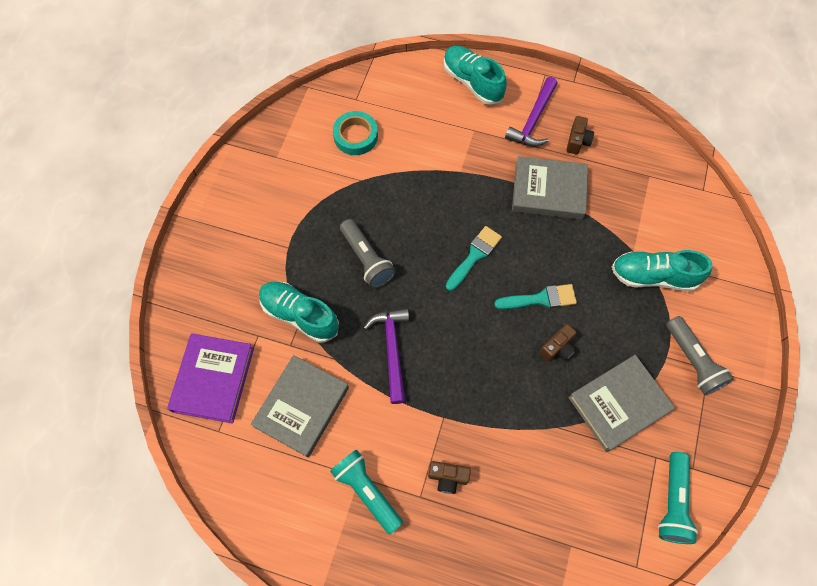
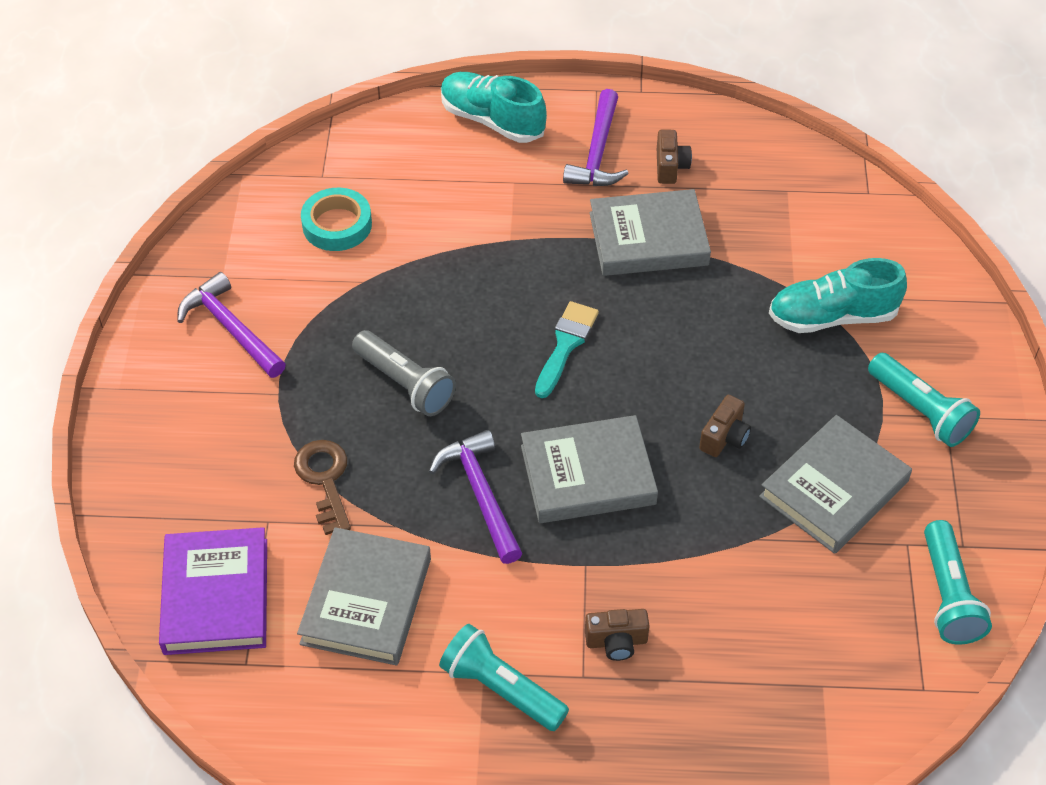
camera: 15 degrees left, 15 degrees down
(272, 195) = (231, 329): none -> purple hammer
(300, 315) = (325, 480): turquoise shoe -> brown key
(462, 353) = (587, 475): none -> grey book
(540, 299) = (680, 379): turquoise brush -> none
(692, 361) = (920, 411): grey flashlight -> turquoise flashlight

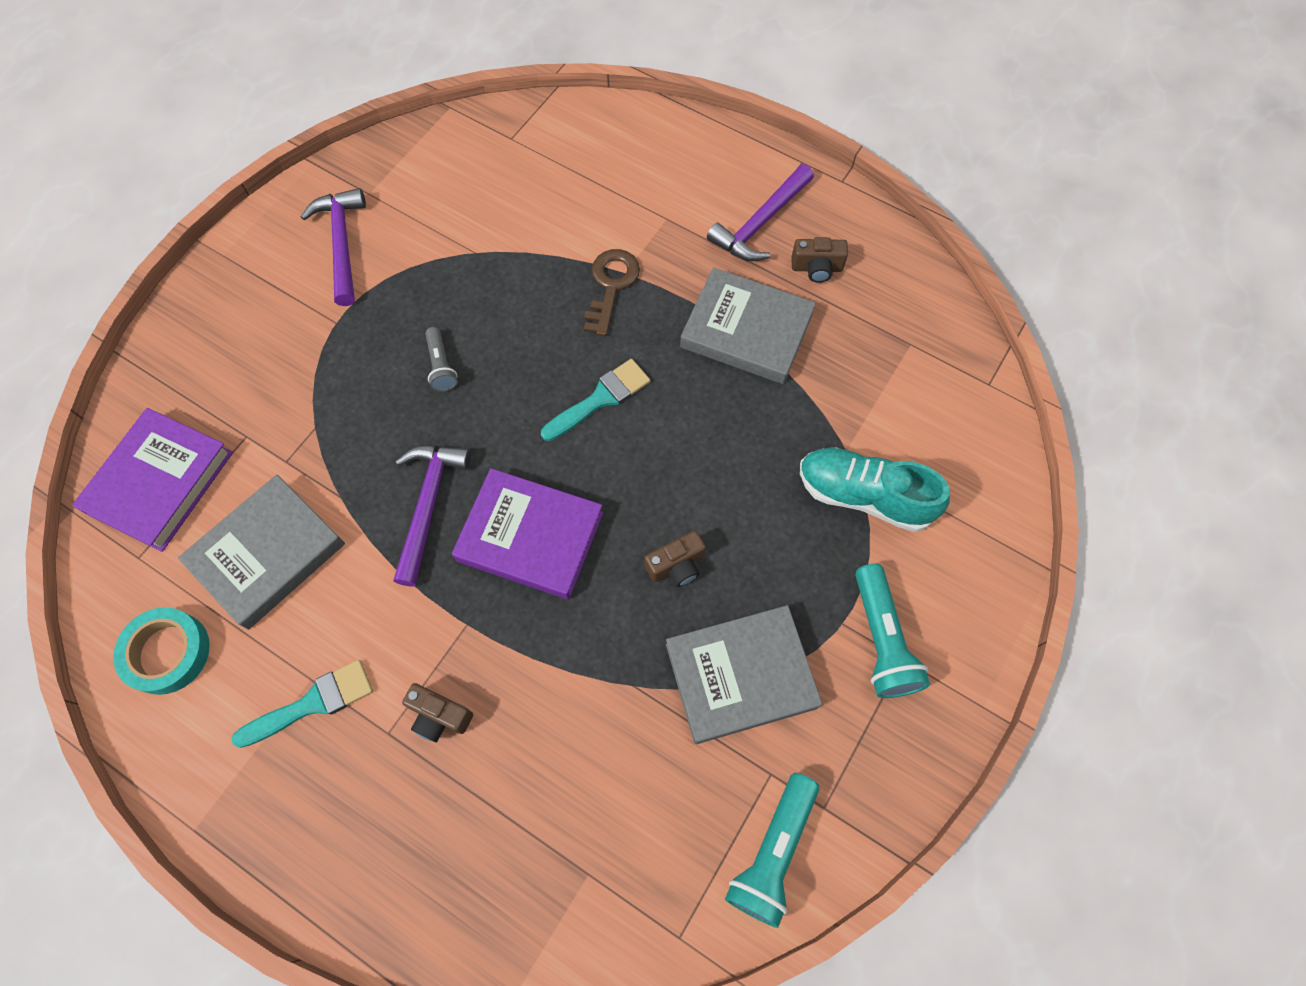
camera: 30 degrees right, 15 degrees up
(325, 480) = (315, 422): brown key -> brown key (611, 286)
(337, 225) = (491, 189): turquoise tape -> turquoise tape (167, 652)
(405, 384) = (441, 366): grey flashlight -> grey flashlight, size x0.59
(492, 120) = (689, 150): turquoise shoe -> none
(500, 689) = (313, 703): turquoise flashlight -> turquoise brush
(587, 475) = (530, 536): grey book -> purple book
(670, 167) = (816, 268): brown camera -> brown camera turned 60 degrees clockwise

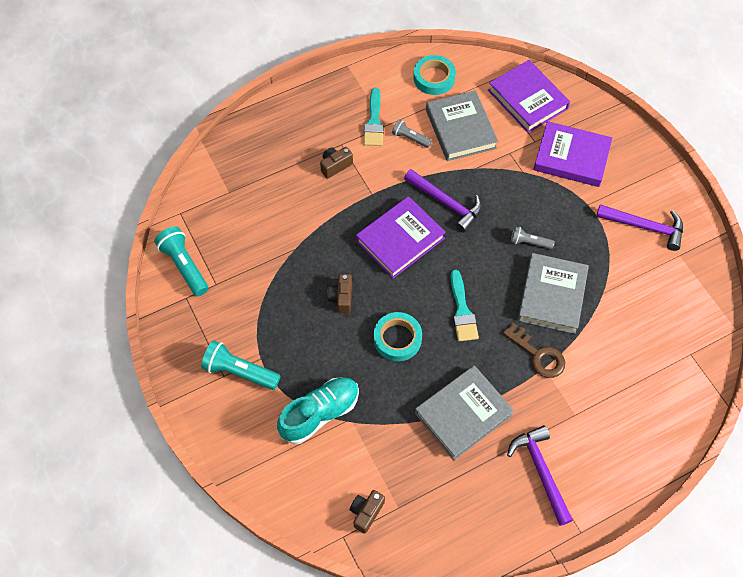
camera: 120 degrees right, 5 degrees down
(256, 375) = (571, 157): none -> purple book
(323, 623) = (410, 138): none -> grey flashlight
(693, 457) = (397, 339): none -> turquoise tape
(740, 675) = (268, 296): grey book -> grey book (552, 296)
(816, 268) = (486, 485): brown camera -> brown camera (366, 512)

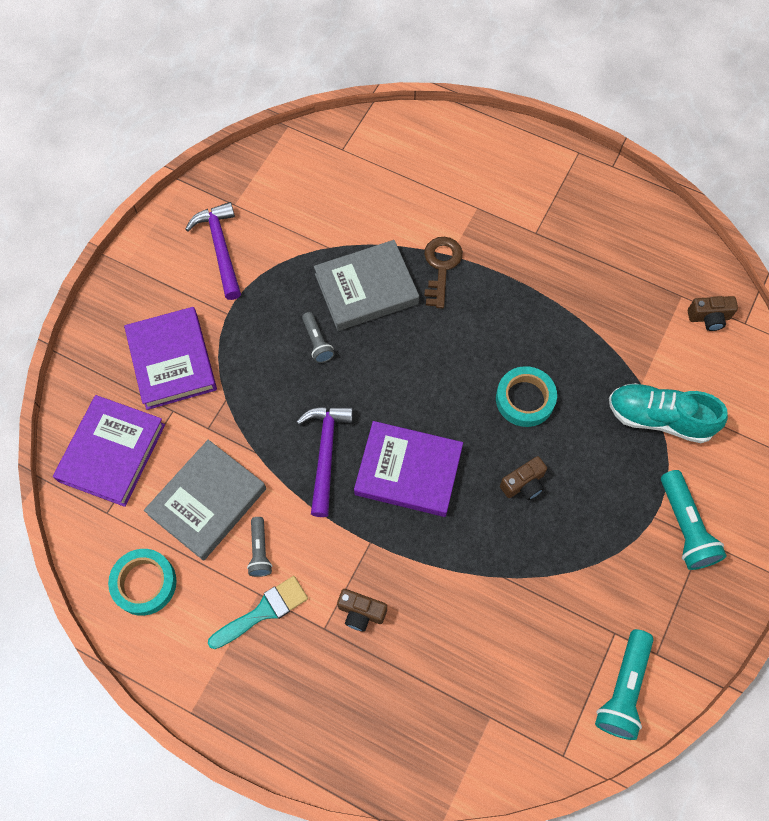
camera: 125 degrees left, 5 degrees up
(462, 311) = (446, 358): turquoise brush -> none
(463, 414) = (552, 295): grey book -> none
(541, 471) = (552, 206): purple hammer -> none

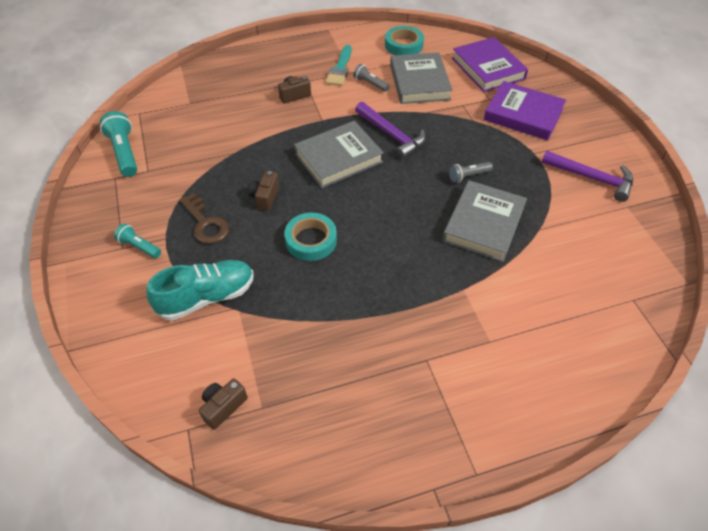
camera: 135 degrees right, 15 degrees down
(317, 342) = (468, 176): grey flashlight -> grey flashlight turned 45 degrees counterclockwise
(408, 471) = (338, 158): purple book -> grey book
(441, 266) = (458, 276): brown key -> brown key (206, 224)
(685, 527) = (139, 247): turquoise flashlight -> turquoise flashlight, size x0.59

